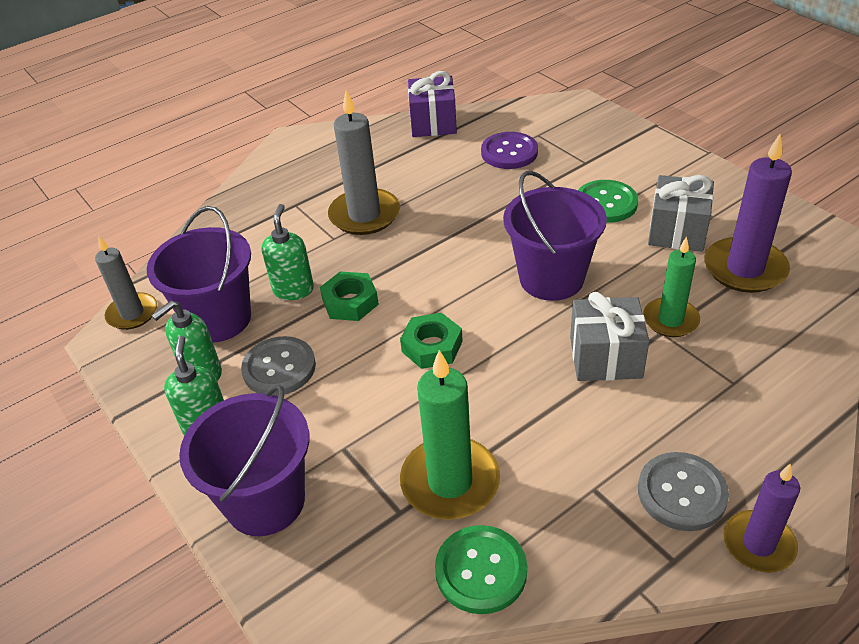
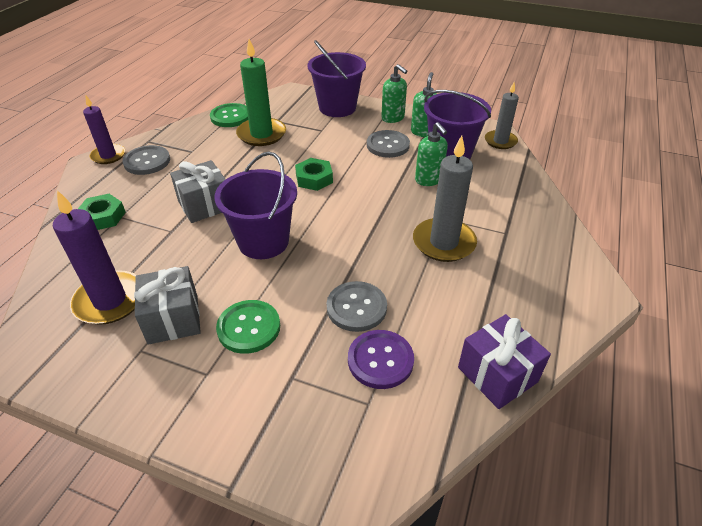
camera: 145 degrees right, 0 degrees up
(350, 302) = (386, 184): green nut -> green nut (103, 217)
(499, 189) = (356, 307): none -> grey button
(670, 320) = (166, 240): green candle -> none

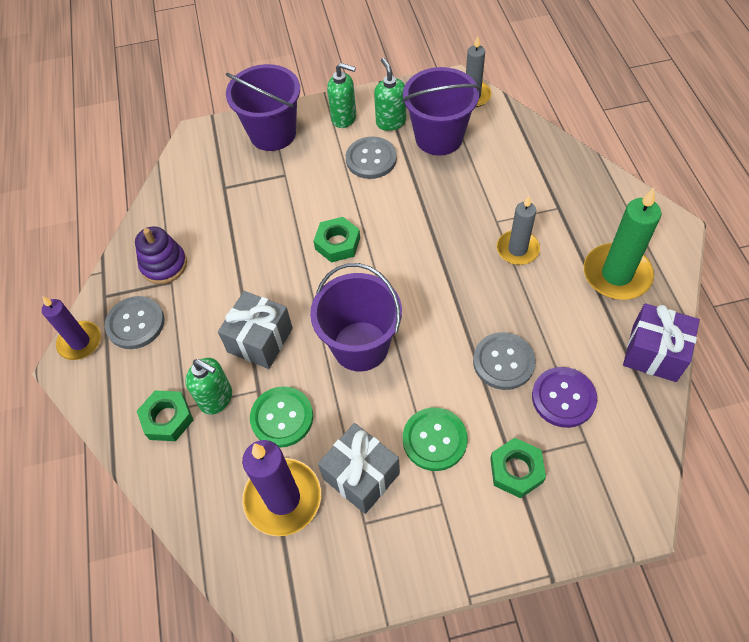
camera: 30 degrees left, 15 degrees up
(197, 142) = (164, 265): none -> purple stacking toy
(230, 117) = (165, 209): green button -> green button (282, 417)
(261, 134) = (226, 215): green candle -> green candle (616, 274)
(287, 388) = (516, 470): none -> green nut
(429, 180) = (446, 183): green soap dispenser -> green soap dispenser (216, 399)
(443, 242) = (517, 249): grey candle -> grey candle, size x0.65

